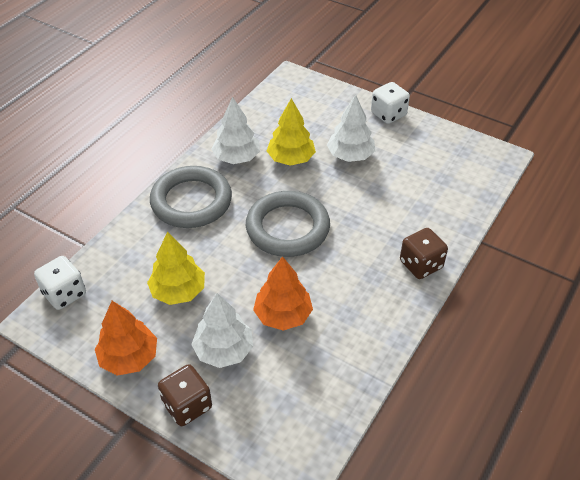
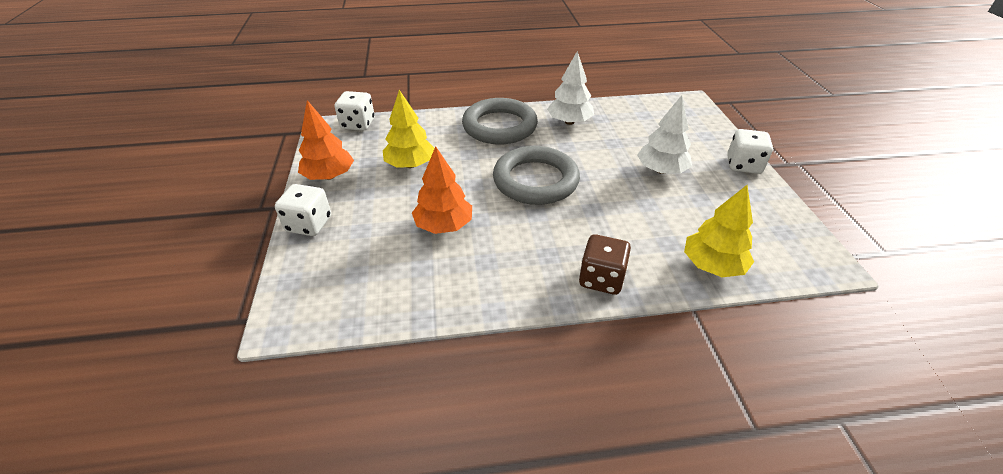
camera: 50 degrees right, 5 degrees down
(187, 405) = (309, 224): brown dice -> white dice
(224, 350) = (377, 214): white tree -> none
(291, 159) = (608, 145): yellow tree -> yellow tree (712, 265)

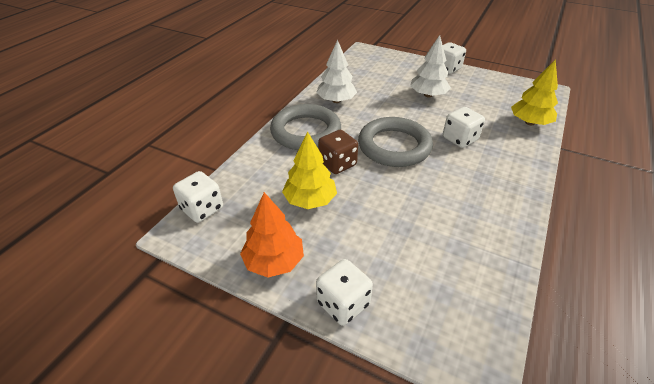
camera: 55 degrees left, 0 degrees up
(444, 225) = (413, 214): orange tree -> none
(601, 279) = (519, 166): brown dice -> brown dice (337, 164)
(602, 218) = (460, 139): none -> white dice

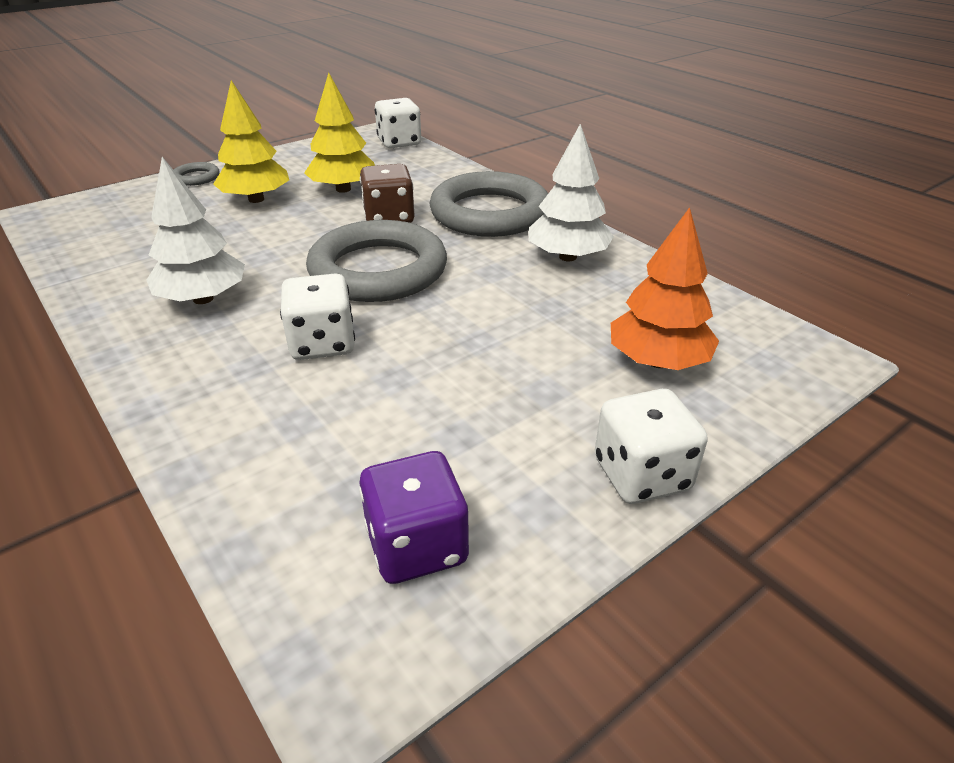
camera: 115 degrees right, 5 degrees down
(274, 261) = (286, 161): orange tree -> orange tree (657, 361)
(343, 303) = (196, 177): white dice -> grey ring
(428, 95) = (512, 372): white tree -> white tree (203, 299)
(510, 92) = (417, 546): none -> purple dice
(529, 122) = (257, 484): yellow tree -> yellow tree (256, 199)

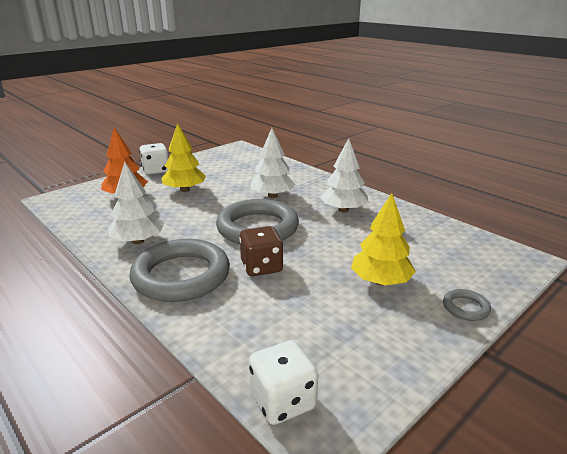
camera: 175 degrees right, 10 degrees down
(322, 343) = (272, 196): white dice -> white tree
(343, 189) = (313, 298): yellow tree -> yellow tree (185, 190)
(417, 546) = (225, 159): purple dice -> none

